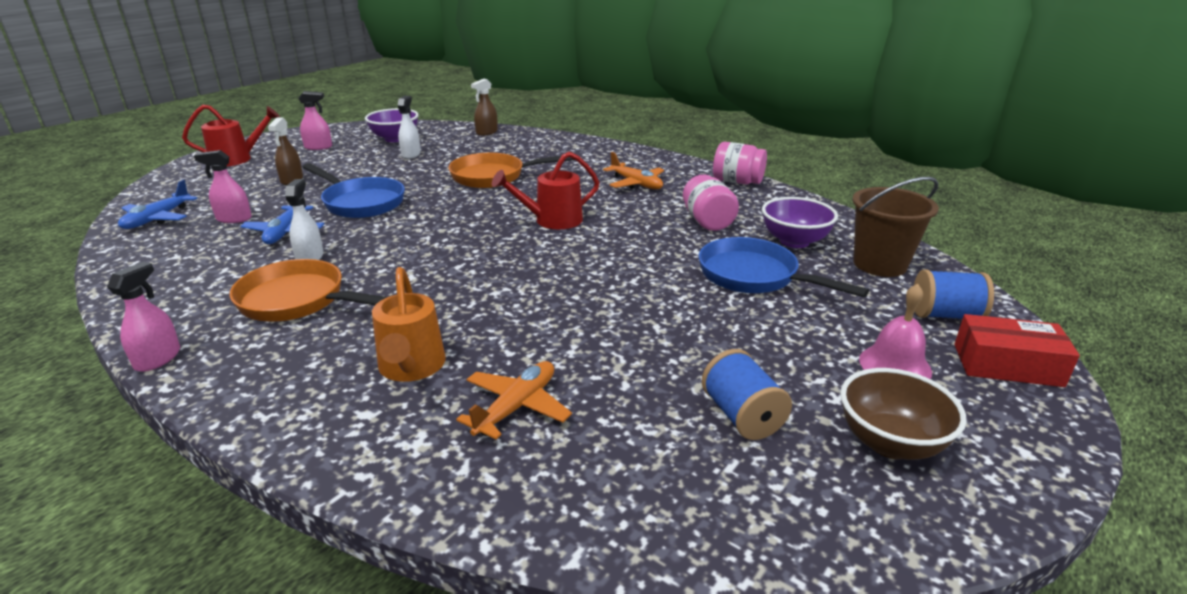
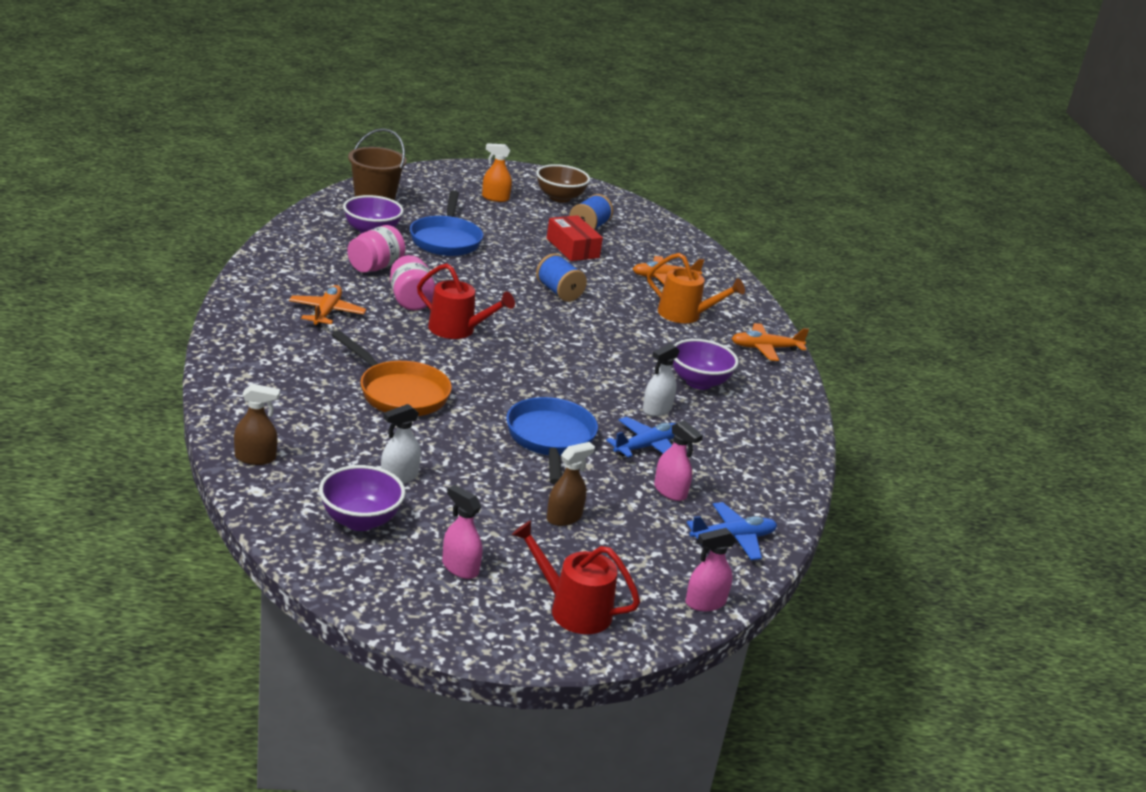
camera: 135 degrees left, 0 degrees up
(158, 359) = (803, 395): pink spray bottle -> pink spray bottle (705, 602)
(259, 392) = (765, 348): none -> orange plane
(299, 301) = (699, 382): orange pan -> purple bowl
(411, 368) = (685, 315): orange watering can -> orange watering can turned 75 degrees clockwise
(737, 181) = (264, 267): pink jar -> pink jar (410, 300)
(895, 365) = (495, 198): pink bell -> orange spray bottle
(945, 315) = (422, 187): blue spool -> blue spool (559, 292)
(1007, 365) = (457, 174): red box -> red box (572, 248)

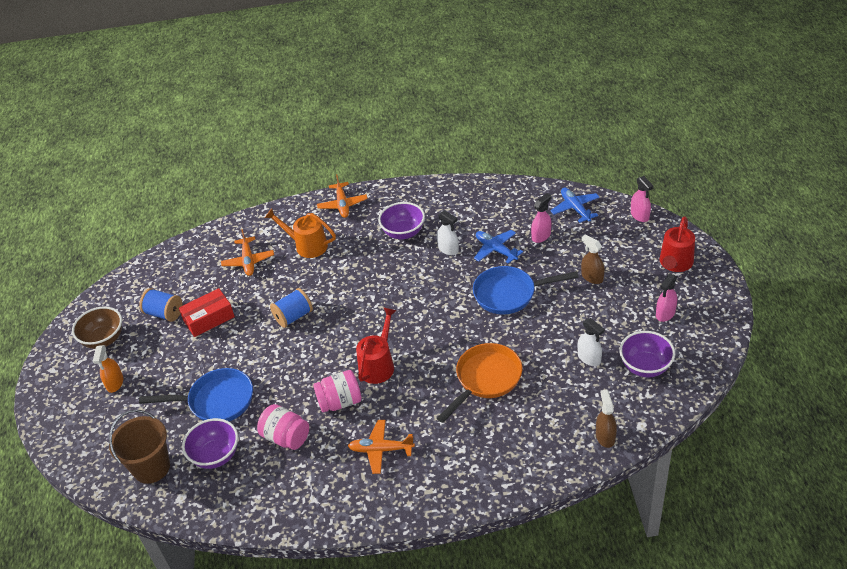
camera: 85 degrees left, 15 degrees up
(685, 315) = (307, 245): orange watering can -> orange watering can turned 90 degrees counterclockwise

